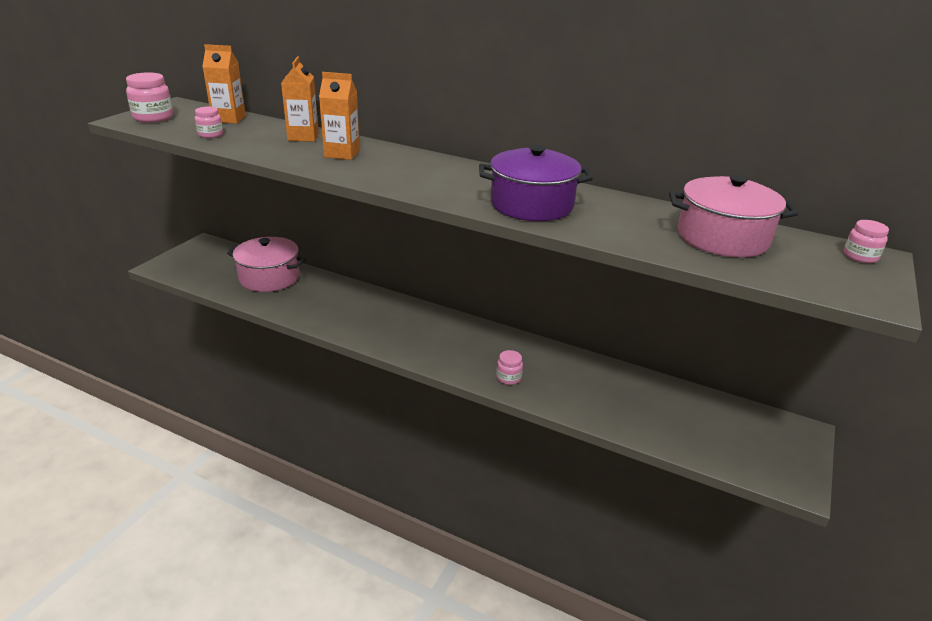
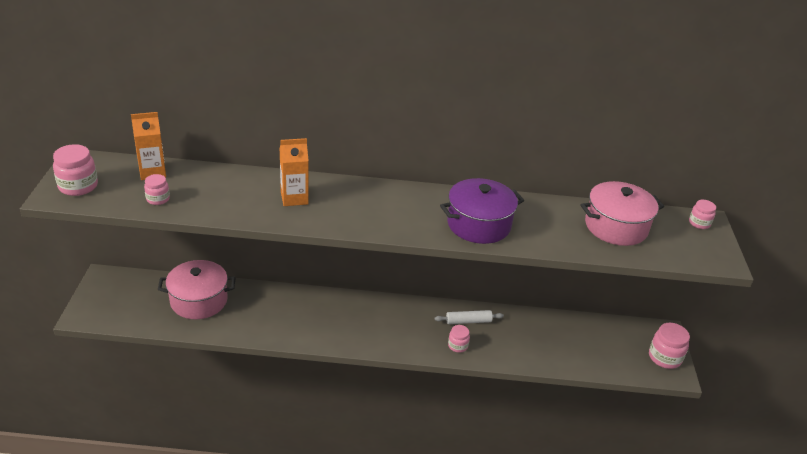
camera: 25 degrees left, 5 degrees up
(303, 137) = (242, 182): orange carton -> none
(538, 358) = (468, 321): none -> white rolling pin
(788, 460) = (664, 357): none -> pink jar

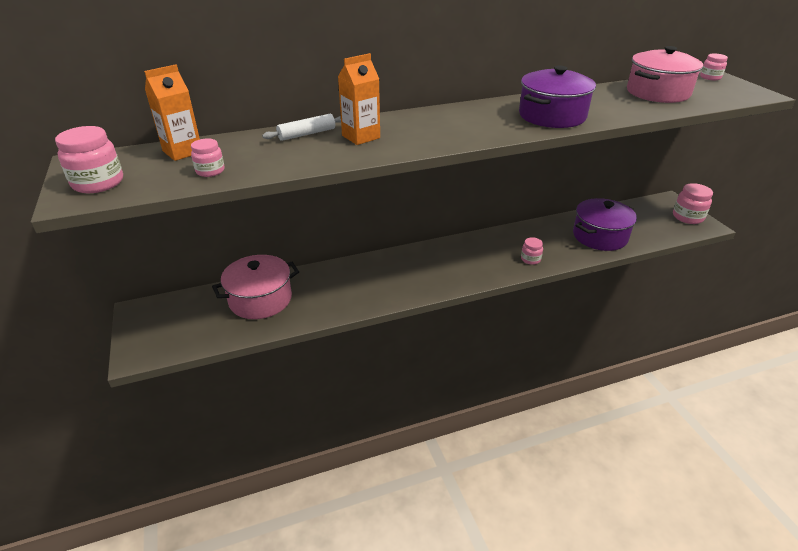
camera: 20 degrees left, 0 degrees up
(468, 321) = (522, 238): white rolling pin -> white rolling pin (307, 134)
(548, 346) = (600, 236): none -> purple pot

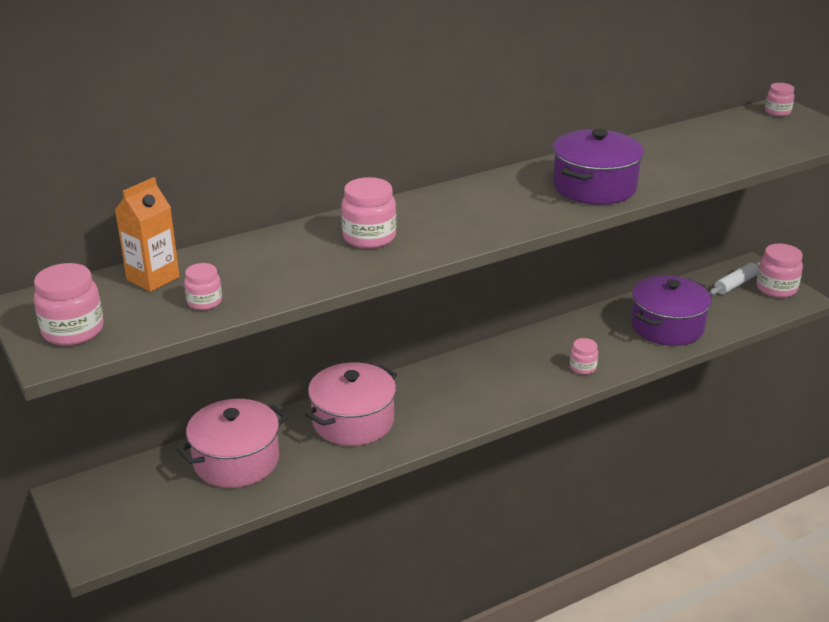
camera: 10 degrees left, 5 degrees down
(307, 134) = (299, 239): white rolling pin -> white rolling pin (735, 284)
(361, 137) = (369, 237): orange carton -> pink jar
(657, 93) = (716, 141): pink pot -> pink pot (353, 421)

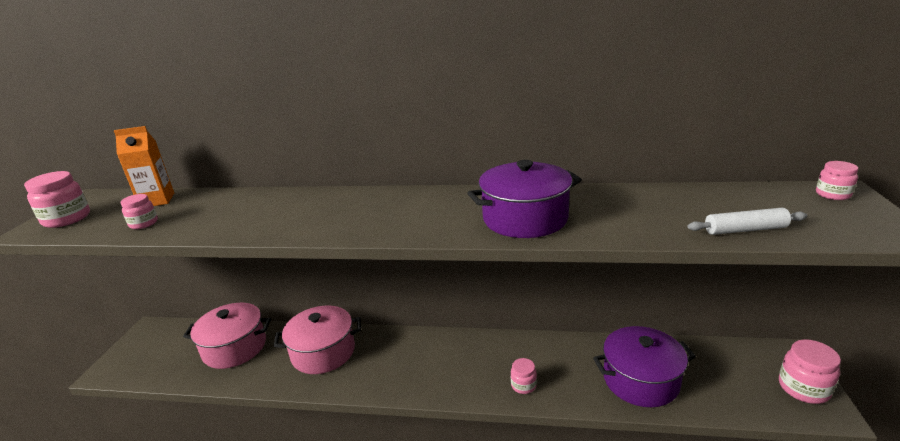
camera: 40 degrees right, 5 degrees down
(369, 237) = (301, 210): pink jar -> none
(735, 284) = (757, 366): white rolling pin -> white rolling pin (745, 230)

